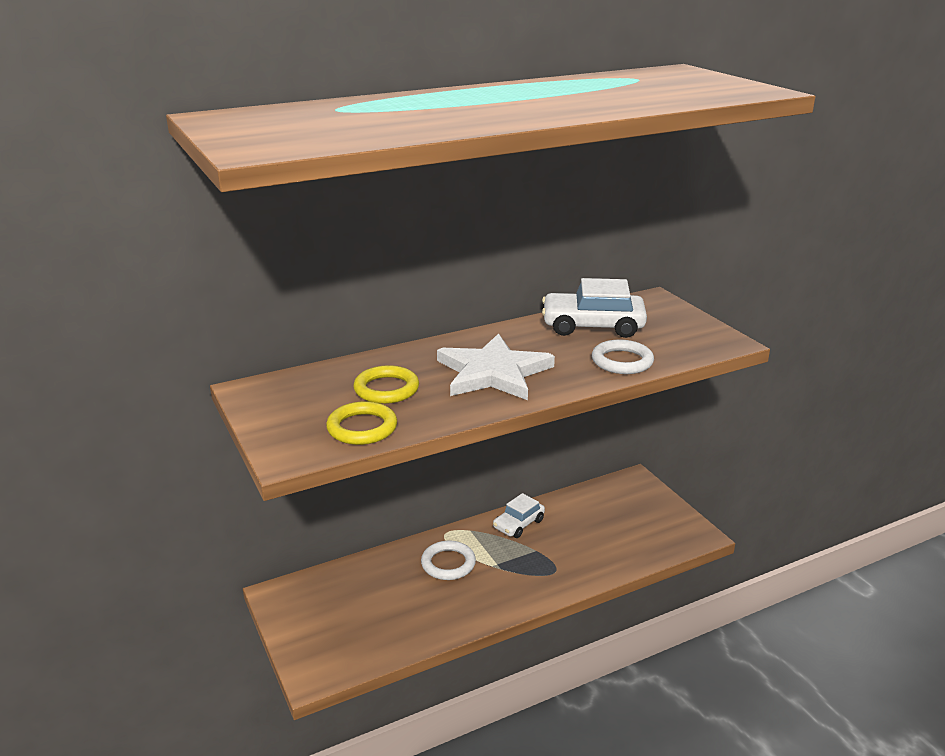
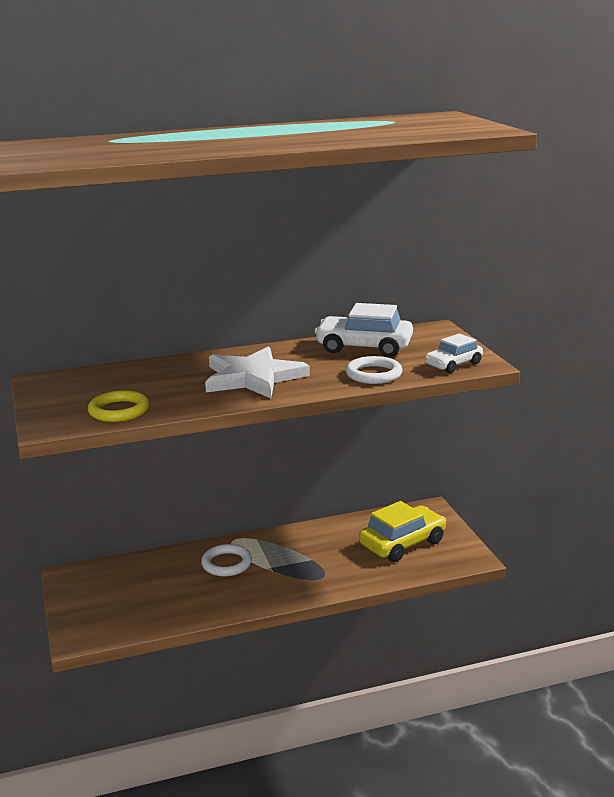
camera: 10 degrees right, 5 degrees down
(386, 389) = (154, 385): yellow ring -> none
(518, 524) = (303, 537): white car -> white car (453, 364)
(622, 523) = (402, 543): none -> yellow car

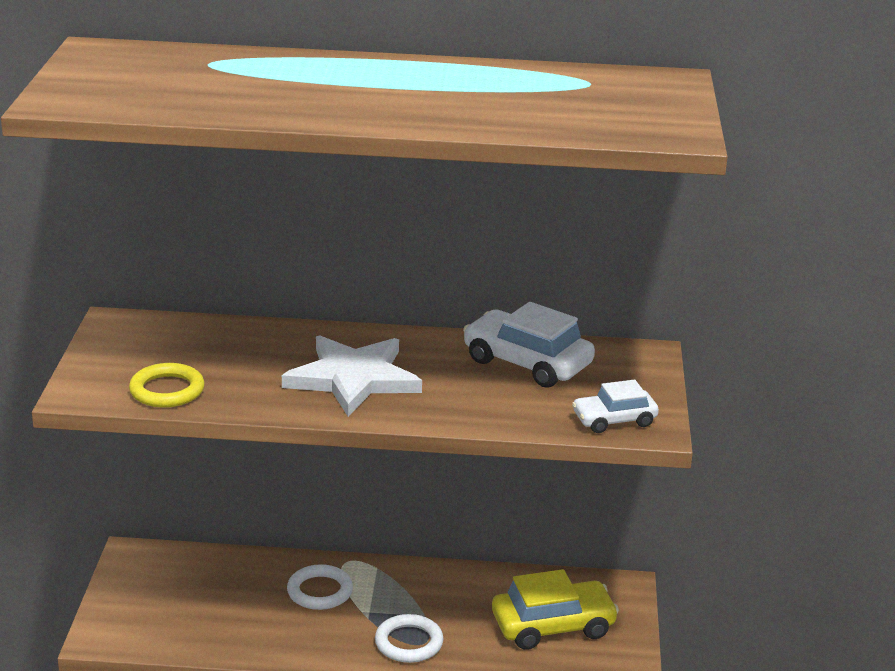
camera: 20 degrees right, 5 degrees up
(373, 374) = (500, 410): white ring -> white ring (409, 643)

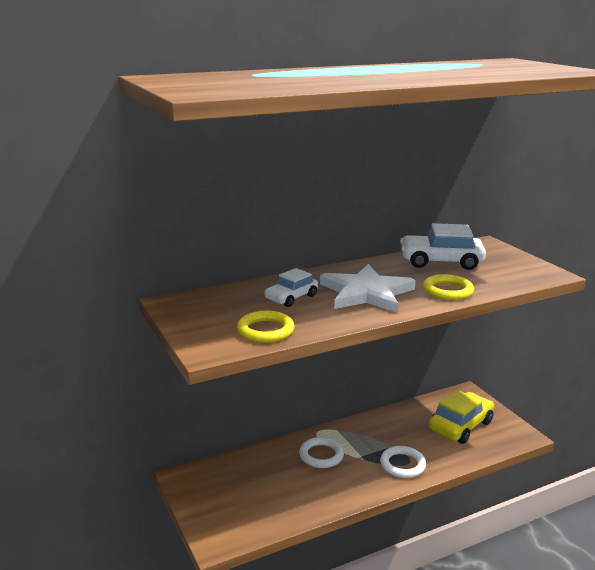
camera: 30 degrees left, 5 degrees down
(460, 408) = (447, 291): none -> yellow ring
(614, 420) = (527, 275): white car -> white car (291, 297)

